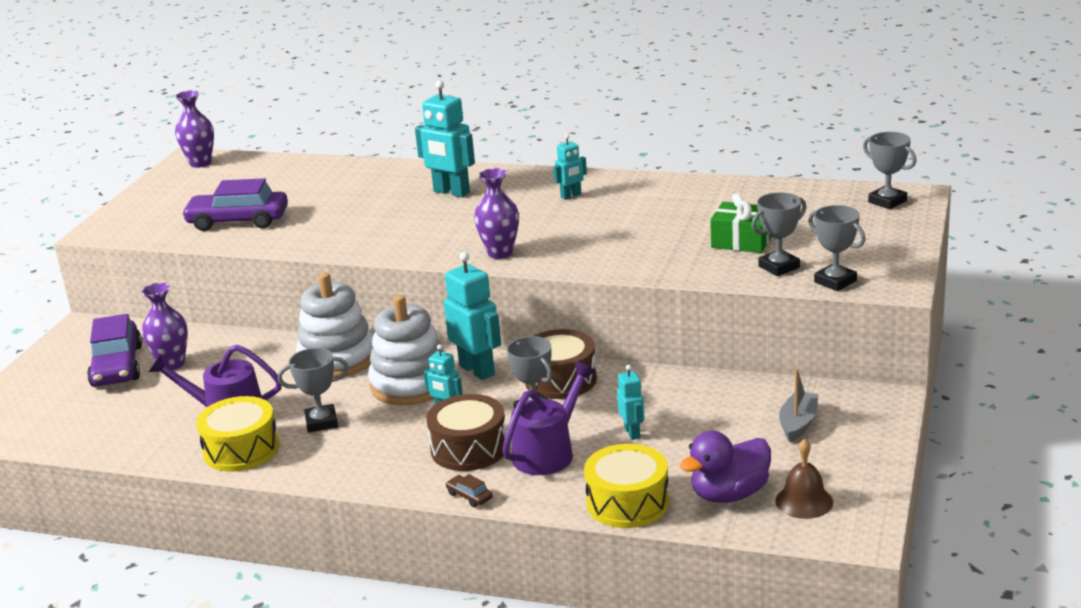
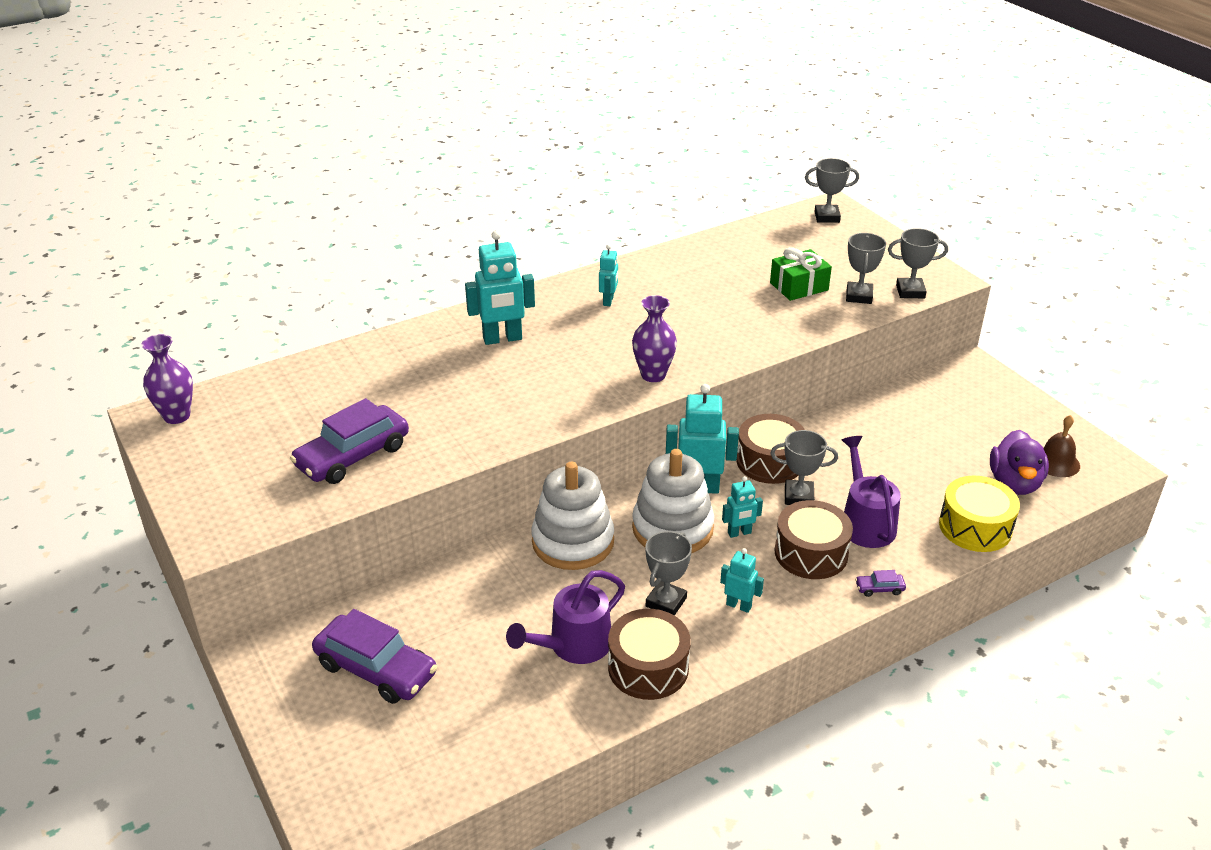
camera: 50 degrees left, 10 degrees up
(172, 364) = (429, 634): purple vase -> none
(241, 449) = (648, 667): yellow drum -> brown drum
(469, 496) = (879, 588): brown car -> purple car
(632, 433) = (886, 474): turquoise robot -> turquoise robot (739, 605)
(798, 424) = (961, 410): grey boat -> none

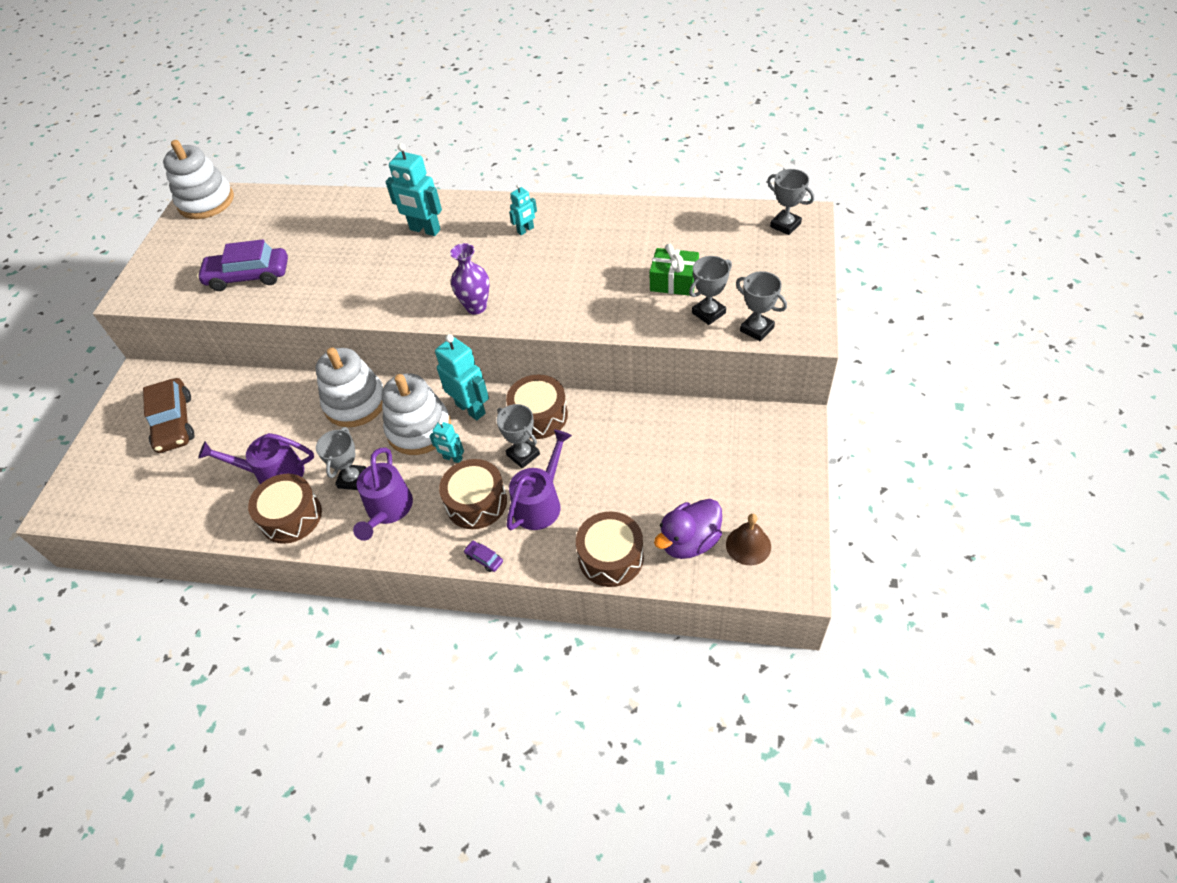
camera: 45 degrees right, 15 degrees up
(177, 416) = (206, 202): purple vase -> white stacking toy
(376, 669) = (174, 423): purple car -> brown car
(666, 602) = (352, 479): grey trophy -> grey trophy turned 60 degrees counterclockwise
(739, 605) = (388, 510): turquoise robot -> purple watering can
(975, 527) = (611, 557): yellow drum -> brown drum

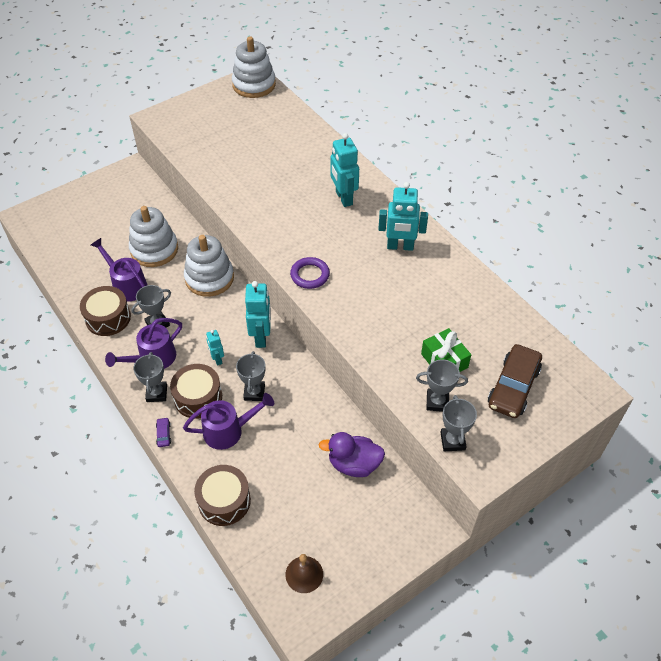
camera: 40 degrees right, 0 degrees up
(174, 423) = (117, 212): brown car -> brown car (513, 387)
(248, 276) = (220, 152): purple car -> none
(419, 429) = (221, 324): white stacking toy -> white stacking toy (154, 250)
(476, 307) = (310, 275): purple vase -> purple ring
(526, 230) = (400, 246): turquoise robot -> turquoise robot, size x1.82
(539, 416) = (291, 376): brown drum -> none
(689, 541) = (275, 536): purple duck -> purple duck (354, 464)
(785, 225) = (572, 385): grey trophy -> grey trophy (157, 393)

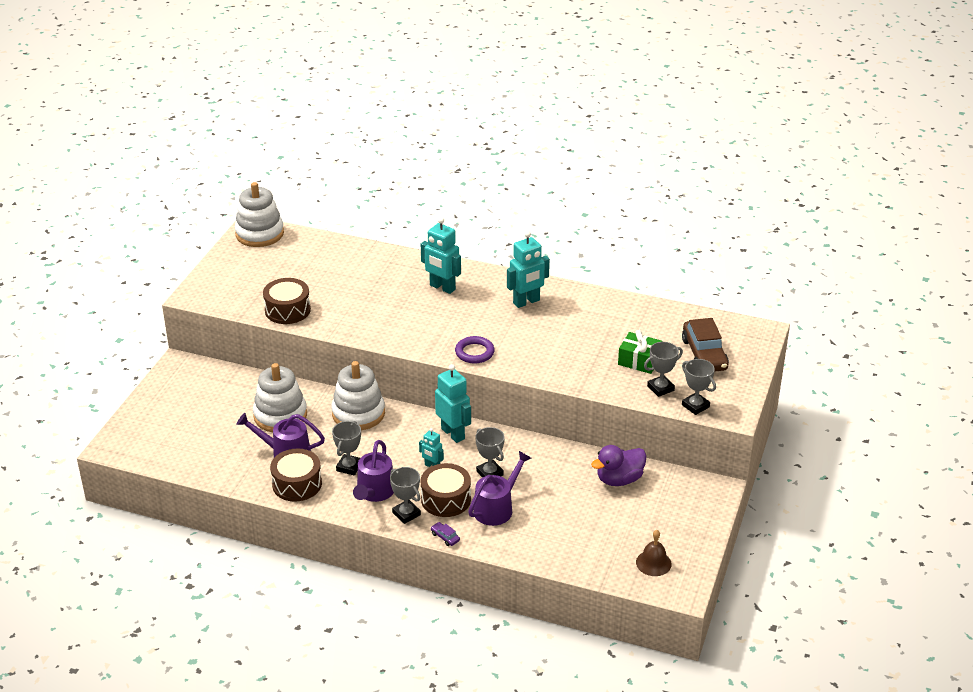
camera: 35 degrees left, 15 degrees down
(224, 501) = (544, 552): brown drum -> brown drum (287, 310)

